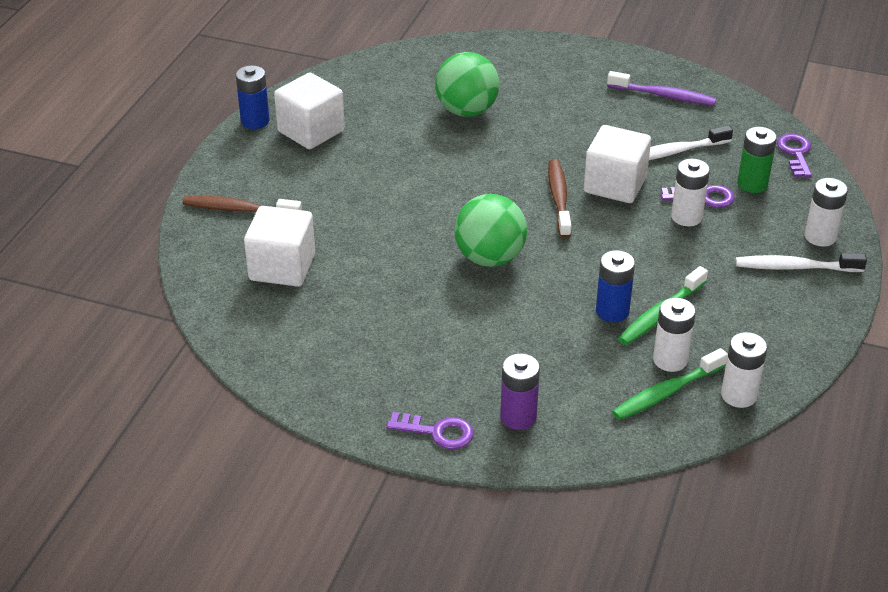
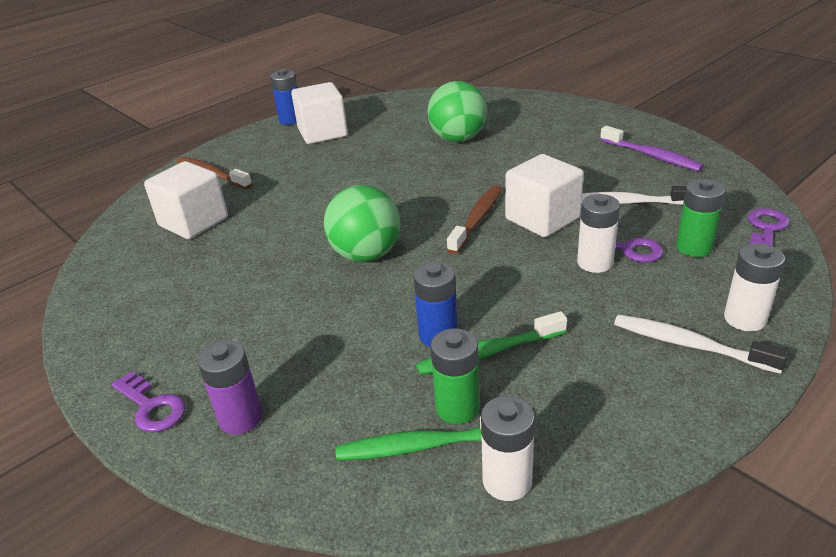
camera: 30 degrees right, 5 degrees down
(670, 360) = (457, 408): white battery -> green battery

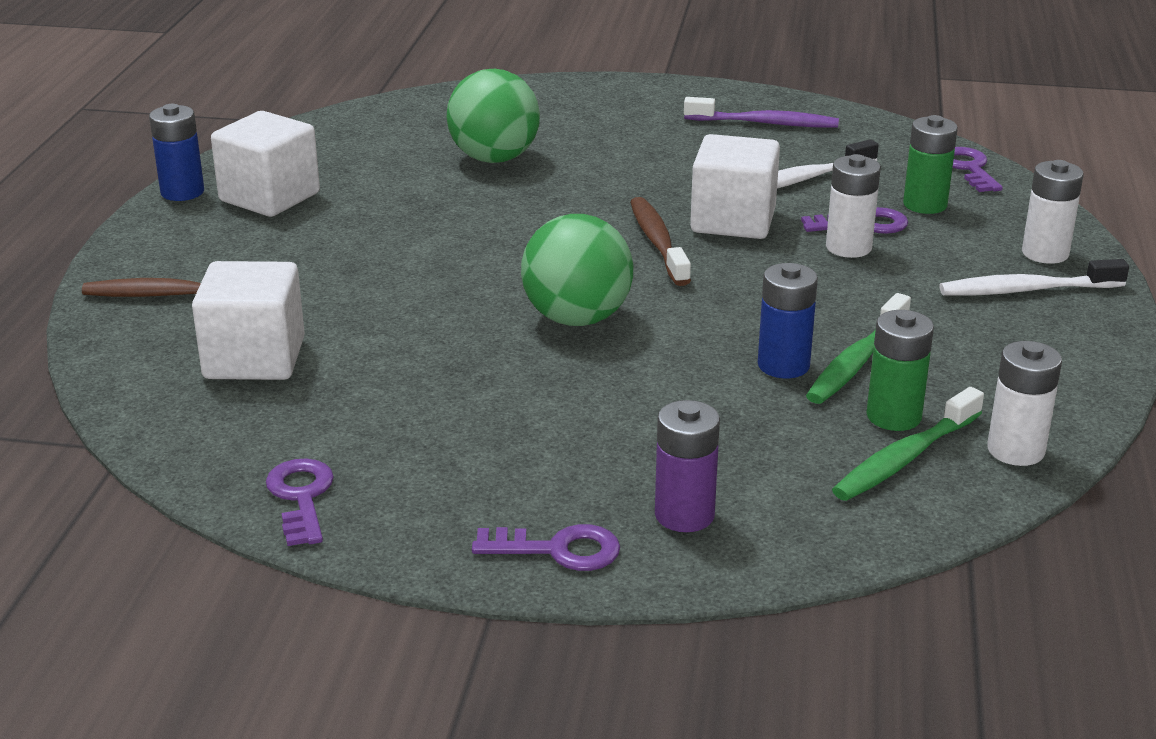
camera: 40 degrees left, 5 degrees down
(101, 311) = (301, 497): none -> purple key

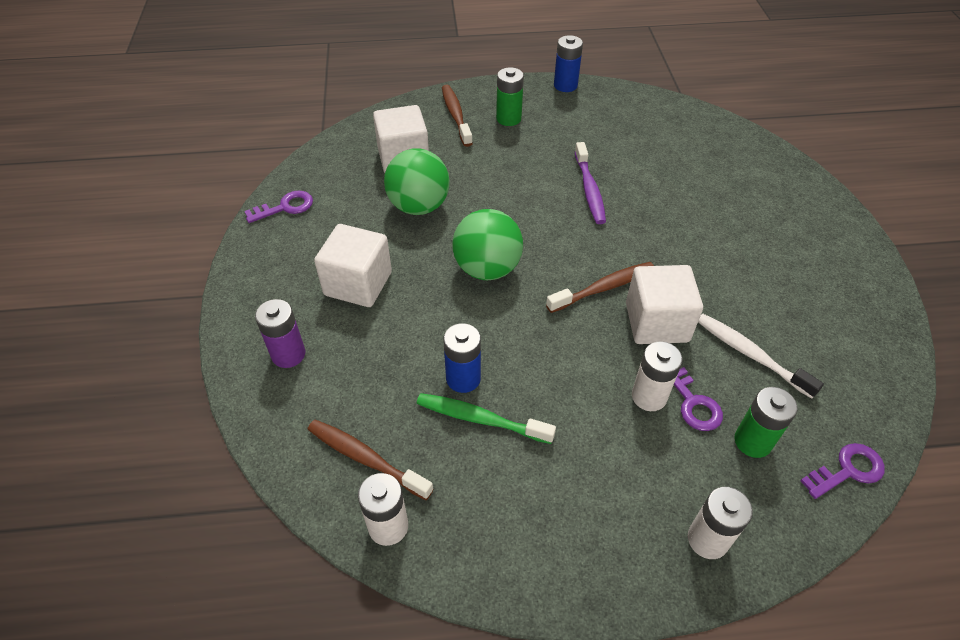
camera: 75 degrees right, 20 degrees up
(269, 197) = (576, 115): white cube -> white cube (358, 283)
(494, 158) = (680, 188): green ball -> green ball (419, 206)
(559, 550) = (251, 308): purple key -> none
(765, 123) = (840, 317): purple toothbrush -> purple toothbrush (589, 190)
(893, 416) = (415, 447): green battery -> green battery (508, 118)
(904, 458) = (365, 458): green toothbrush -> brown toothbrush
(1026, 290) = (632, 526): white toothbrush -> none

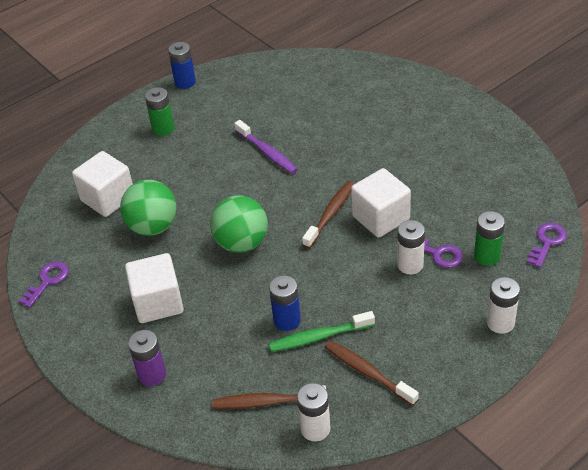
camera: 30 degrees left, 5 degrees down
(456, 115) = (119, 145): brown toothbrush -> brown toothbrush (367, 372)
(750, 354) = (450, 206): white toothbrush -> none

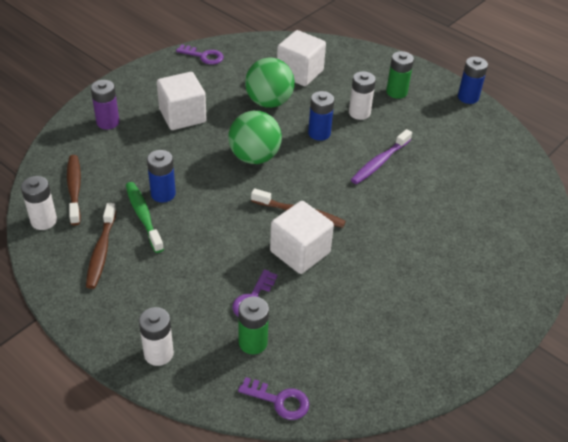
camera: 75 degrees right, 0 degrees up
(215, 191) = (319, 133): none -> blue battery
(367, 372) = (101, 251): brown toothbrush -> brown toothbrush turned 150 degrees clockwise
(410, 265) = (236, 277): white battery -> white battery (359, 113)

